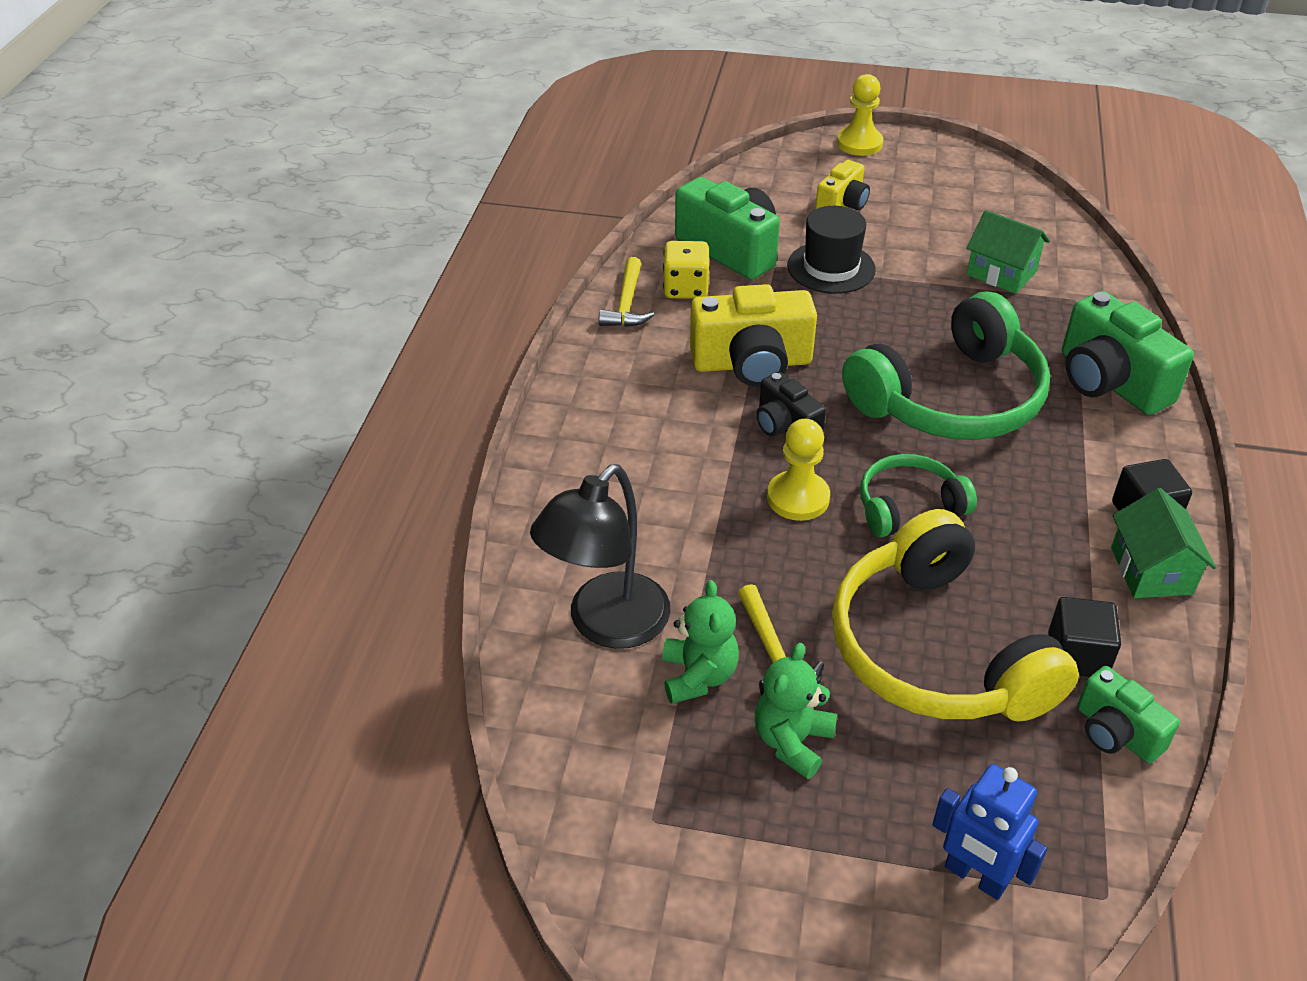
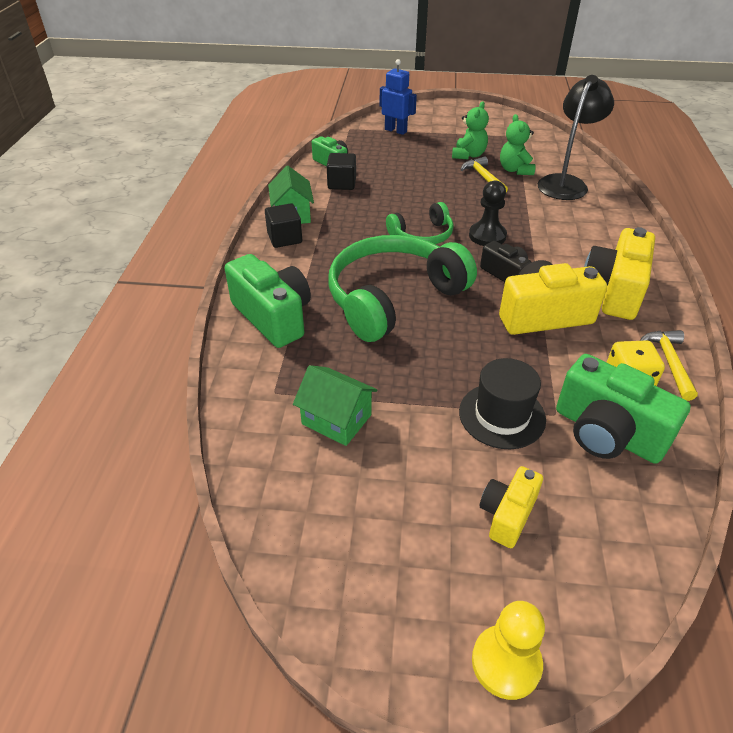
camera: 175 degrees right, 0 degrees up
(640, 391) = (614, 291): none -> yellow camera
(798, 498) = (487, 236): yellow pawn -> black pawn
(935, 650) = (408, 182): yellow headphones -> none

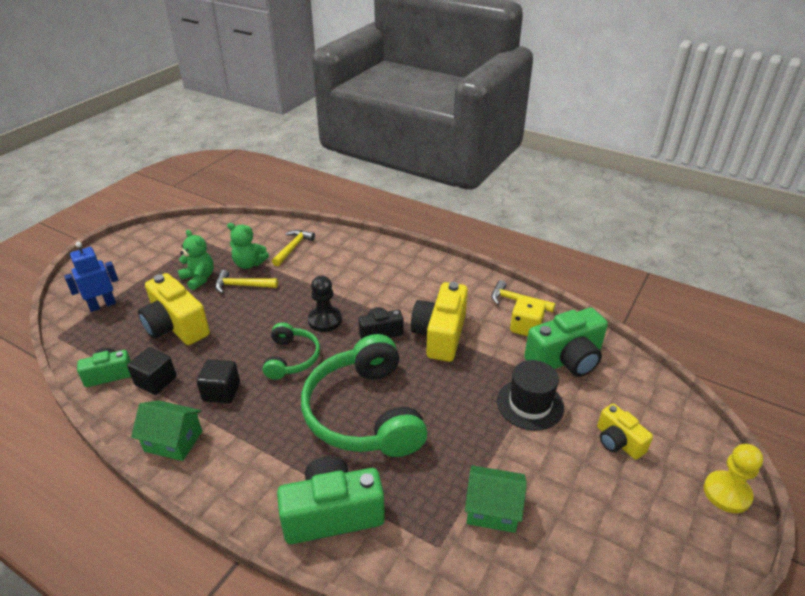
camera: 65 degrees left, 5 degrees down
(285, 238) = (211, 462): black cube -> black cube (221, 391)
(336, 419) = (492, 509): green house -> green house turned 45 degrees clockwise
(565, 183) = (293, 248): black lamp -> yellow hammer
(614, 291) = (436, 289): yellow camera -> yellow camera (176, 326)

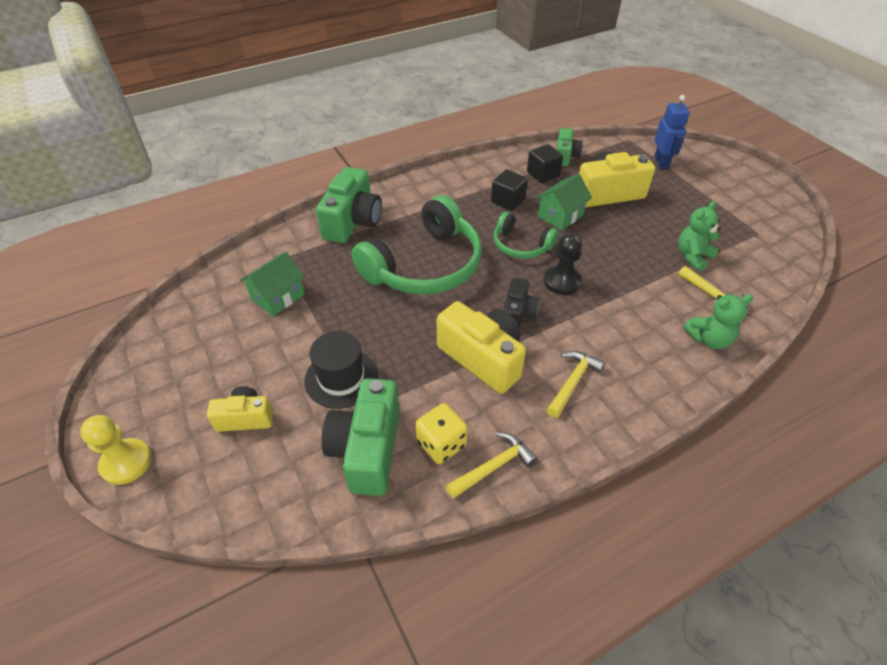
camera: 120 degrees right, 10 degrees up
(173, 441) = (474, 172): green house -> green house (560, 215)
(199, 278) = (679, 218): green teddy bear -> green teddy bear (709, 339)
(242, 285) = (652, 242): yellow hammer -> yellow hammer (572, 382)
(364, 413) = (425, 265): green headphones -> green headphones turned 120 degrees clockwise

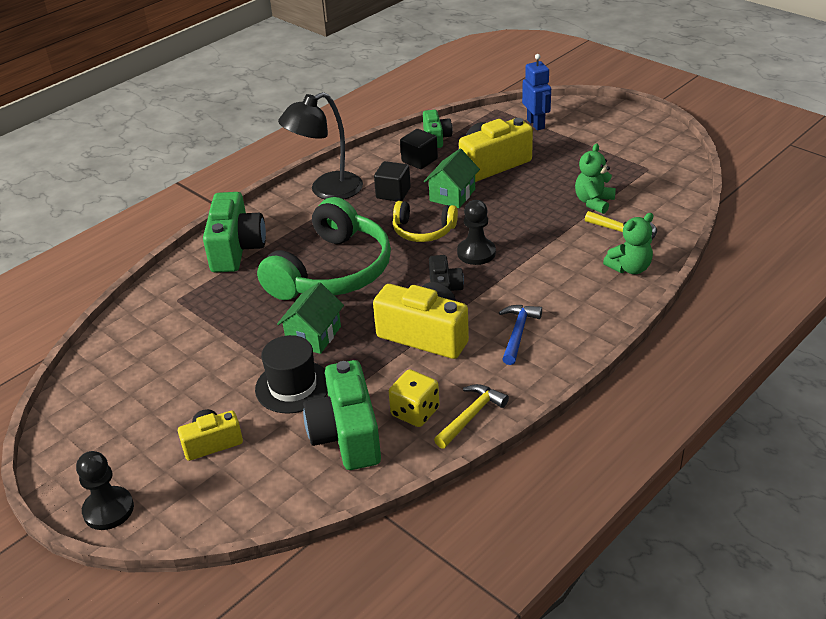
camera: 15 degrees left, 10 degrees down
(126, 462) = (108, 510): yellow pawn -> black pawn
(277, 297) = (190, 335): green house -> green house (313, 335)
(451, 184) = (327, 190): none -> black lamp
(521, 245) = (423, 231): green headphones -> yellow headphones
(572, 382) = (518, 333): yellow hammer -> blue hammer

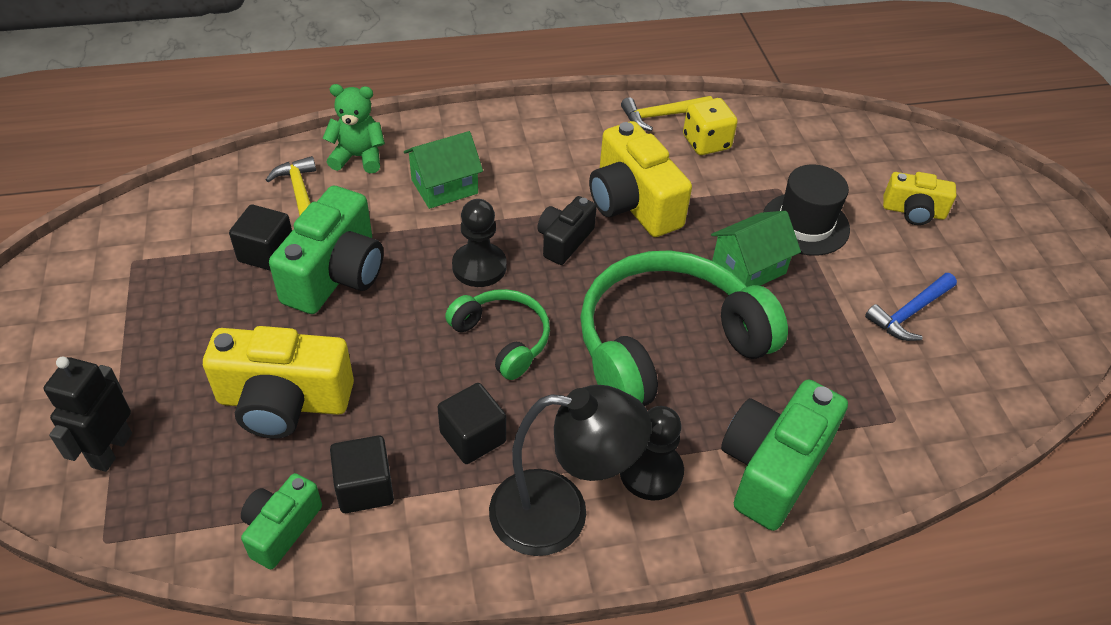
camera: 150 degrees left, 10 degrees up
(108, 510) = (1031, 203): black pawn -> black pawn (651, 472)
(346, 435) = (781, 156): green camera -> green camera (336, 274)
(423, 231) = (503, 338): yellow headphones -> green headphones
(452, 195) = (402, 378): green house -> green house (444, 186)
(518, 333) = (544, 157): blue hammer -> blue hammer (909, 313)
(536, 124) = (111, 450): blue robot -> black robot
(594, 202) = (266, 253): green teddy bear -> black cube

